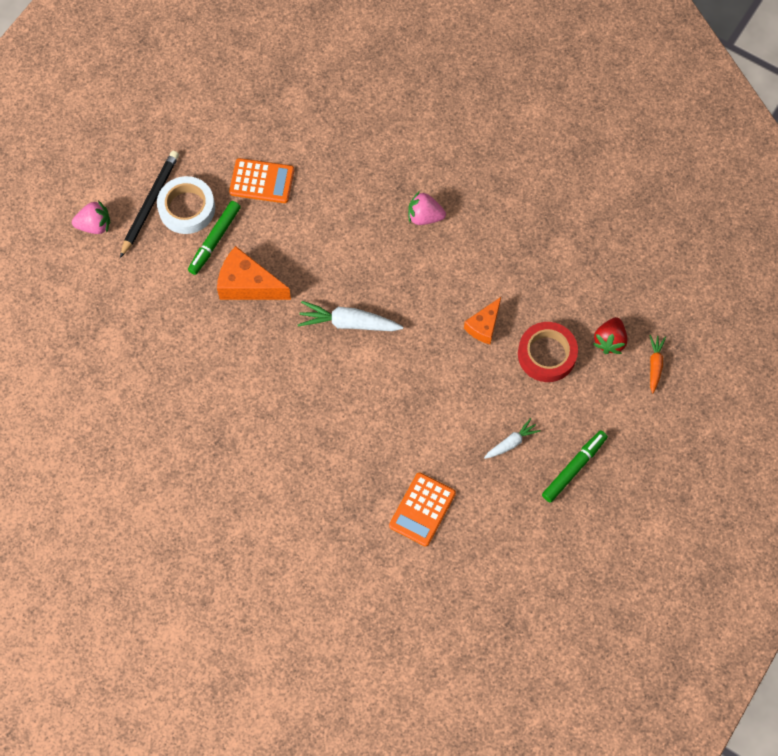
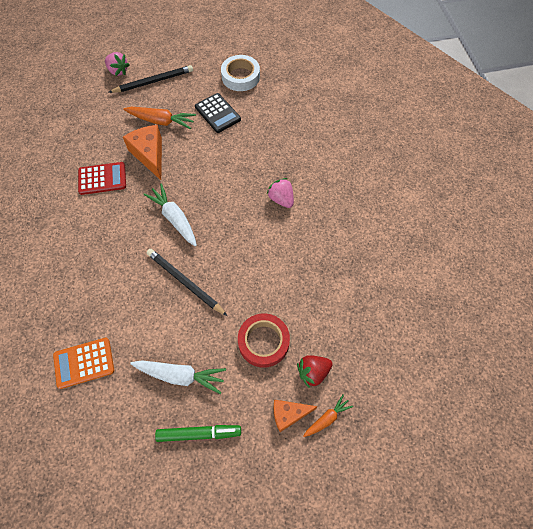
camera: 45 degrees right, 5 degrees down
(187, 208) = (167, 97): white tape -> white tape (240, 77)
(214, 240) = (161, 121): green marker -> orange carrot
(231, 349) = (102, 179): none -> red calculator
(262, 181) = (217, 113): orange calculator -> black calculator
(427, 368) = (185, 282): none -> black pencil
(484, 326) = (245, 289): orange cheese -> orange cheese (289, 414)
(511, 443) = (180, 375): white carrot -> white carrot, size x1.71

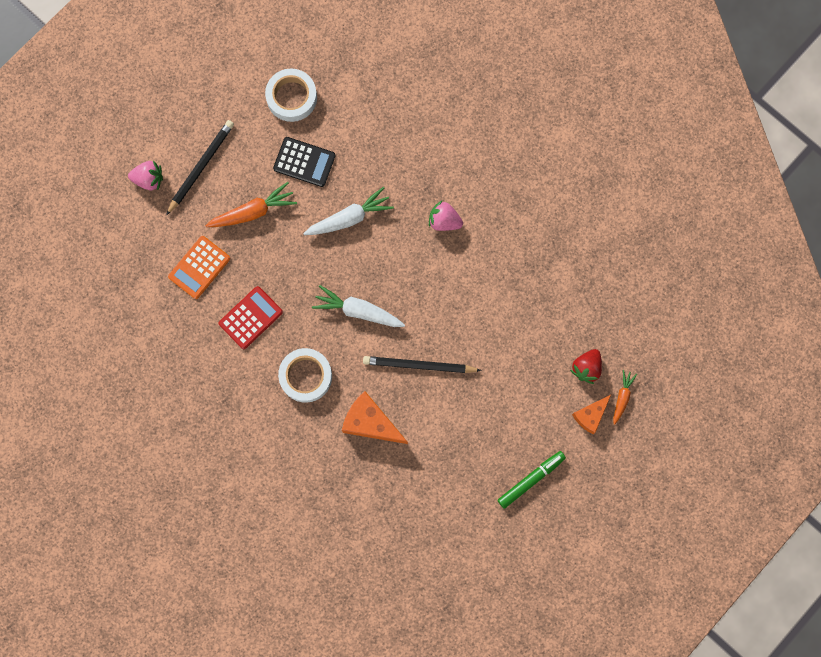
camera: 35 degrees left, 15 degrees up
(84, 363) = (391, 494): orange calculator -> orange calculator (199, 267)
(102, 237) = (306, 376): none -> white tape
(149, 155) = (275, 259): orange cheese -> orange cheese (370, 423)
(180, 375) = (480, 447): white carrot -> white carrot (349, 218)
(263, 342) = (528, 371): red tape -> none

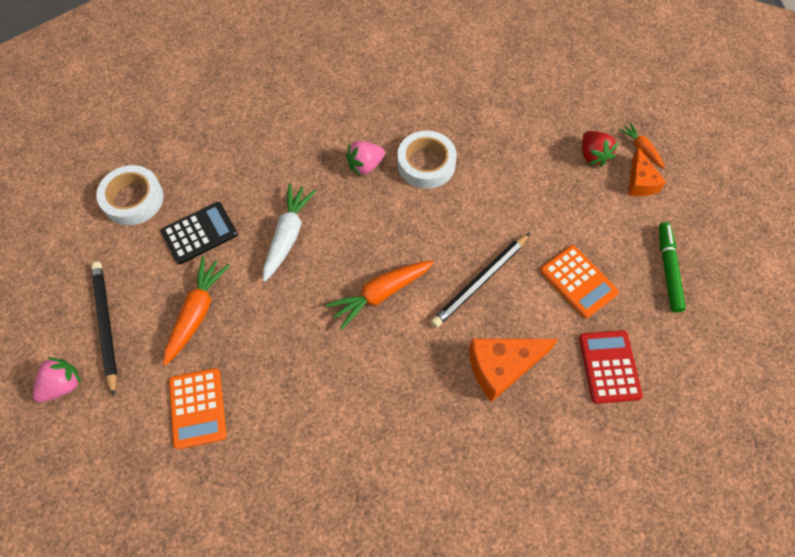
camera: 50 degrees left, 15 degrees down
(250, 318) = (296, 398): red calculator -> red calculator (609, 367)
(306, 376) = (403, 392): white tape -> white tape (426, 164)
(358, 311) = (381, 294): white carrot -> orange carrot
(472, 427) = (578, 281): none -> orange calculator

